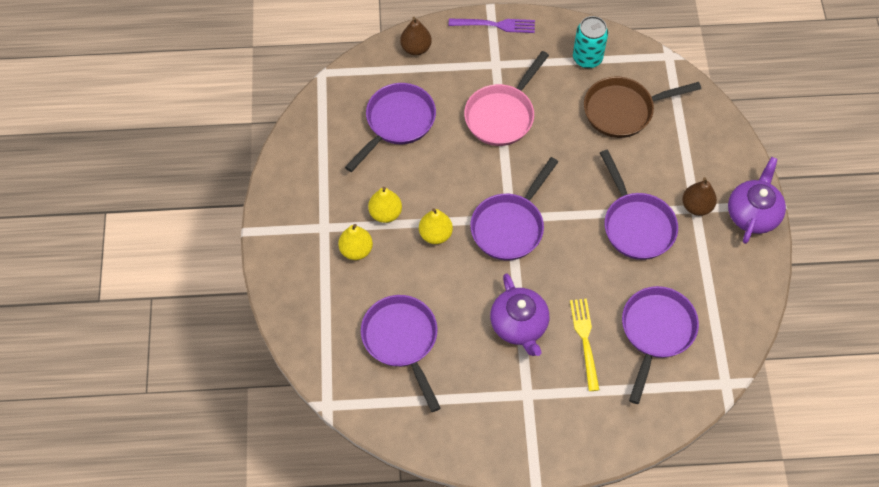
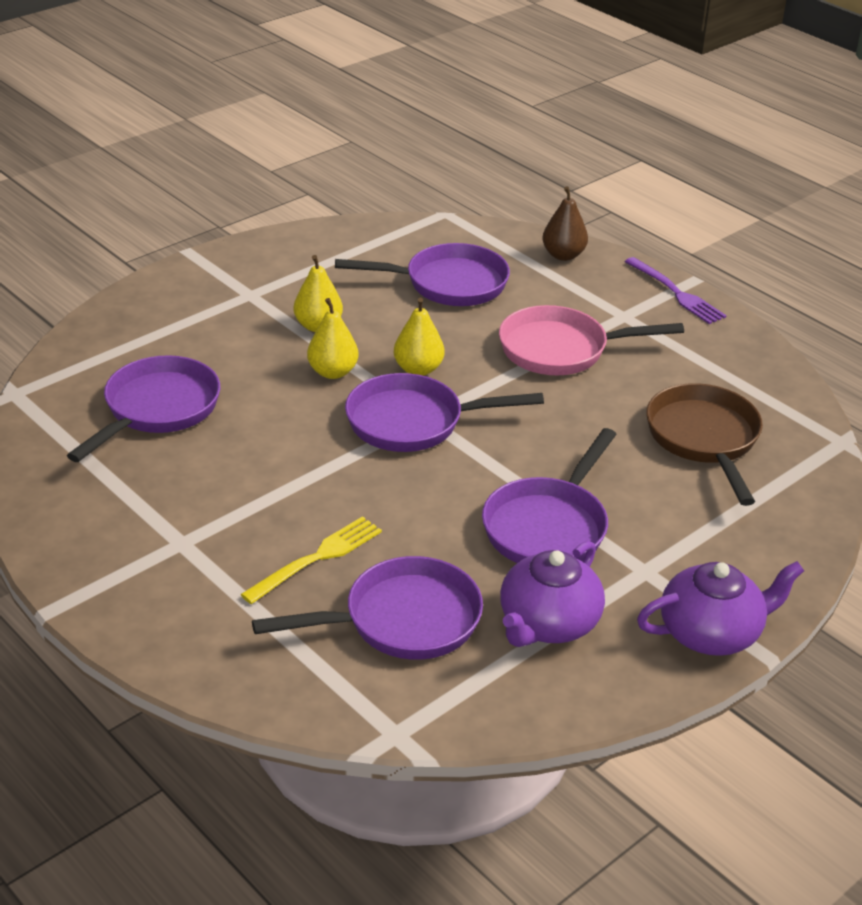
camera: 50 degrees right, 25 degrees down
(356, 250) = (245, 327): yellow pear -> yellow pear (418, 369)
(519, 325) = (277, 491): purple teapot -> purple teapot (547, 624)
(587, 58) = (735, 378): turquoise can -> none
(623, 110) = (704, 439): brown pan -> brown pan turned 45 degrees clockwise
(696, 206) = (649, 570): brown pear -> none

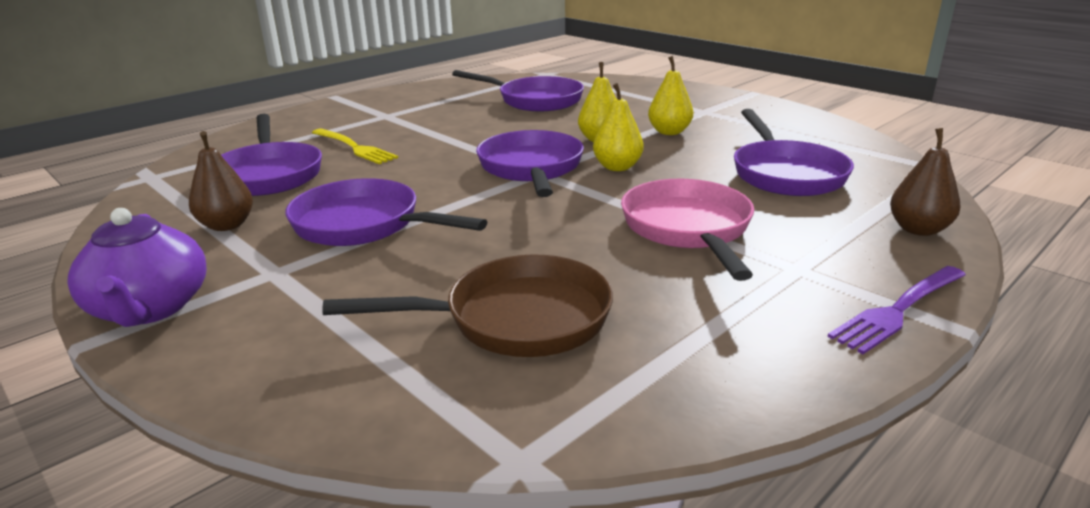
camera: 90 degrees right, 10 degrees down
(547, 624) = (227, 225): purple teapot -> brown pear

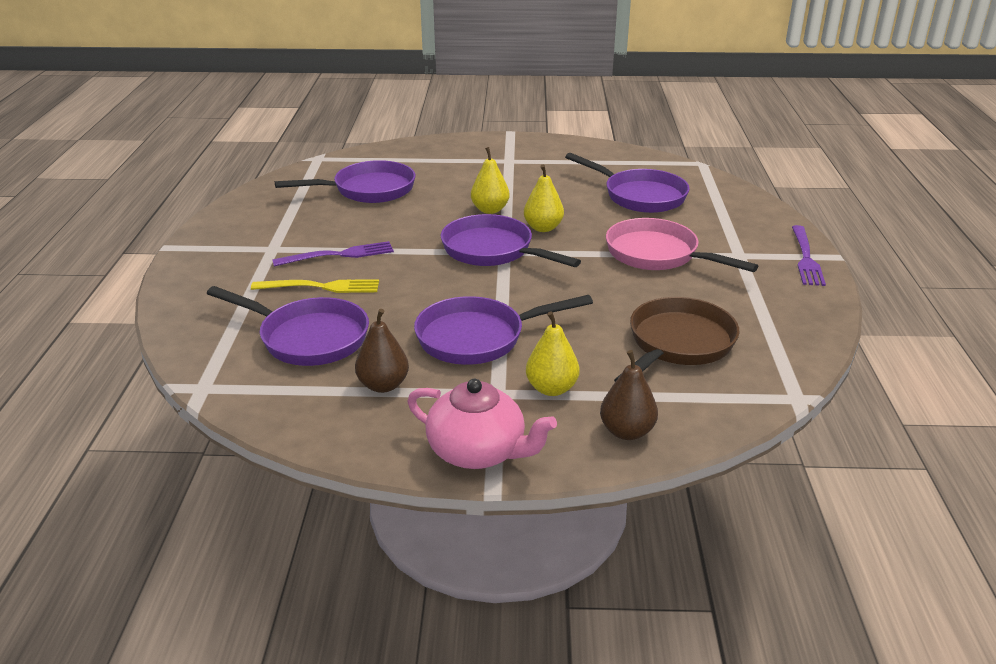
camera: 45 degrees left, 5 degrees up
(150, 308) = (478, 452): purple teapot -> pink teapot
(415, 133) = (339, 255): none -> purple fork
(669, 132) = (521, 187): yellow pear -> yellow pear (551, 388)
(918, 229) = (750, 209): brown pear -> brown pear (627, 431)

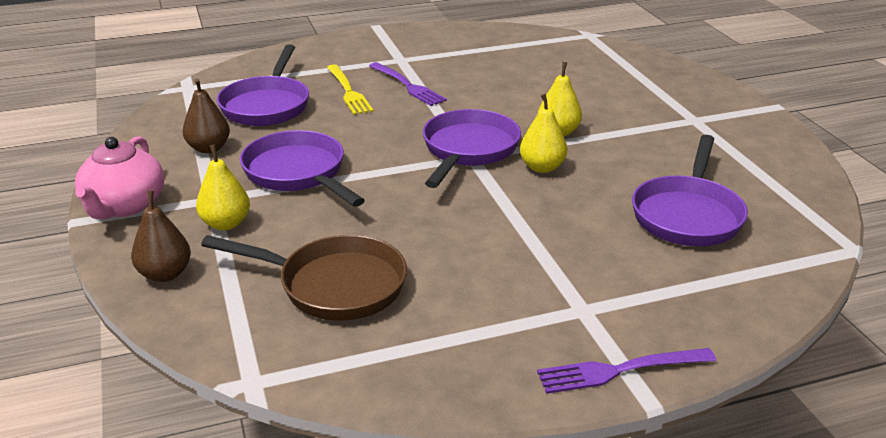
camera: 70 degrees right, 0 degrees up
(368, 190) = (545, 69): purple pan -> none
(657, 255) = (535, 247): pink pan -> none

